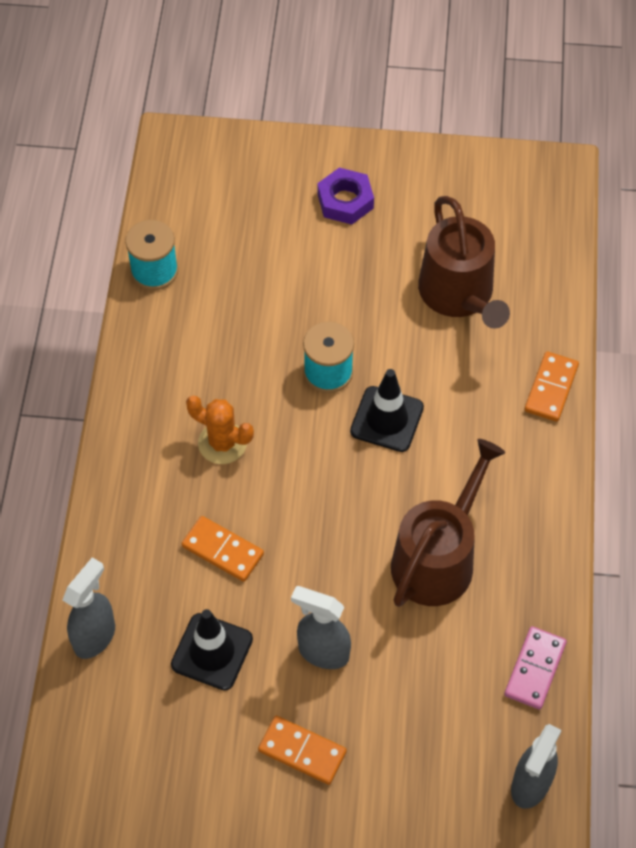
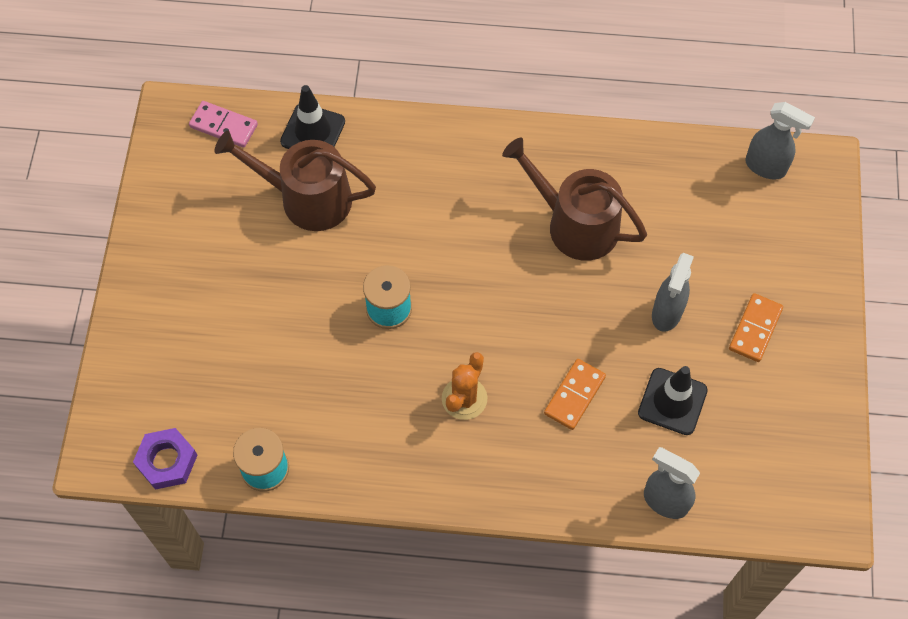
camera: 90 degrees left, 5 degrees up
(345, 201) = (192, 292): purple nut -> purple nut (167, 461)
(387, 419) = (439, 260): black traffic cone -> black traffic cone (313, 131)
(459, 294) = (307, 198): brown watering can -> brown watering can turned 150 degrees counterclockwise
(534, 669) = (670, 159): pink domino -> pink domino (223, 126)
(551, 388) = (409, 132): orange domino -> none

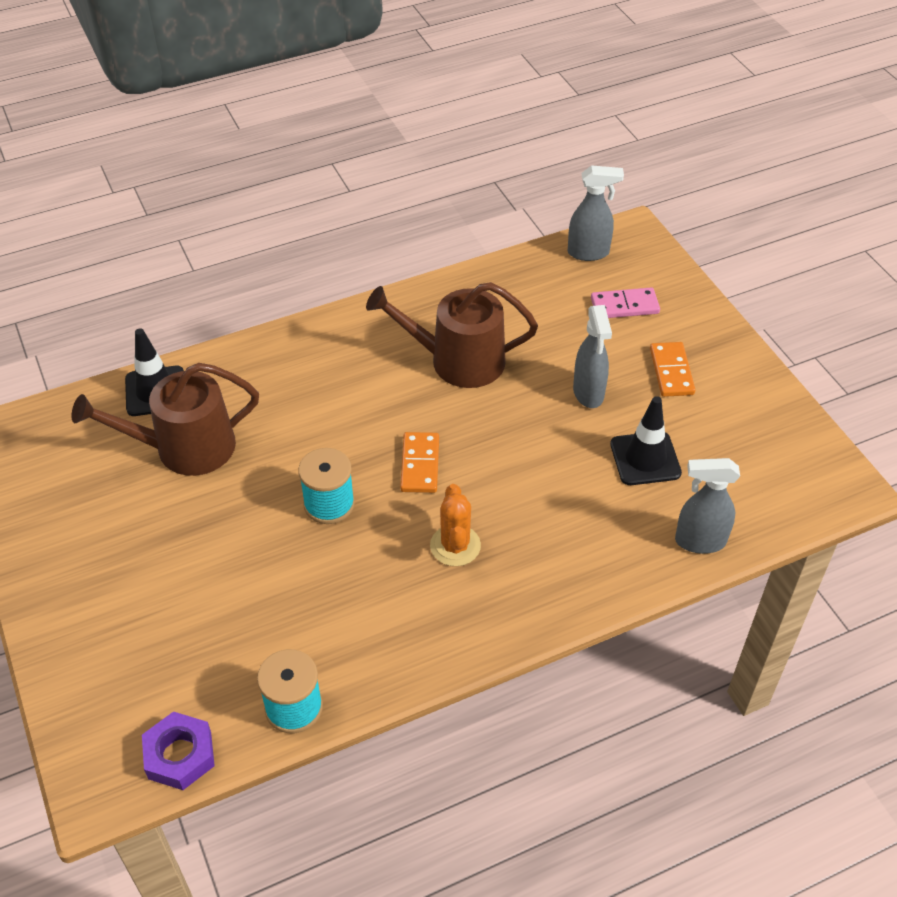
camera: 30 degrees left, 15 degrees down
(223, 126) = (58, 424): pink domino -> pink domino (624, 306)
(574, 395) = (555, 494): orange domino -> orange domino (420, 464)

